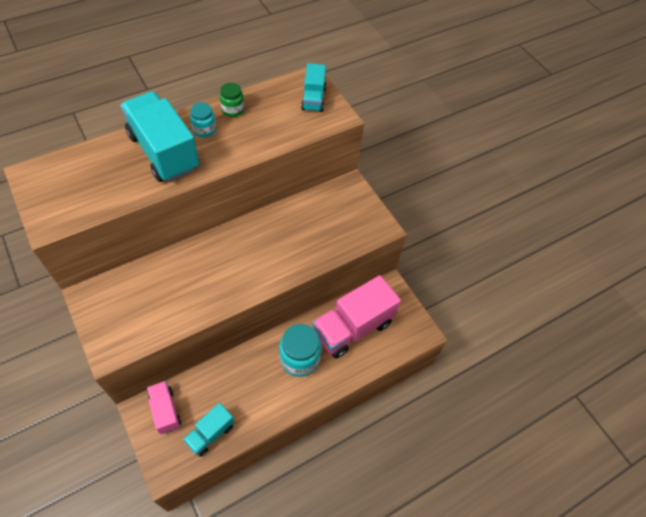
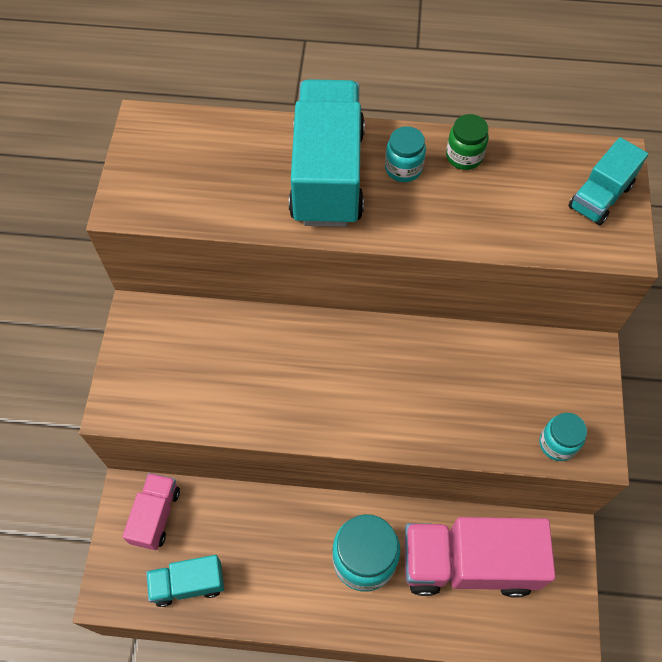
camera: 40 degrees right, 5 degrees up
(363, 234) = (557, 443): none -> turquoise jar

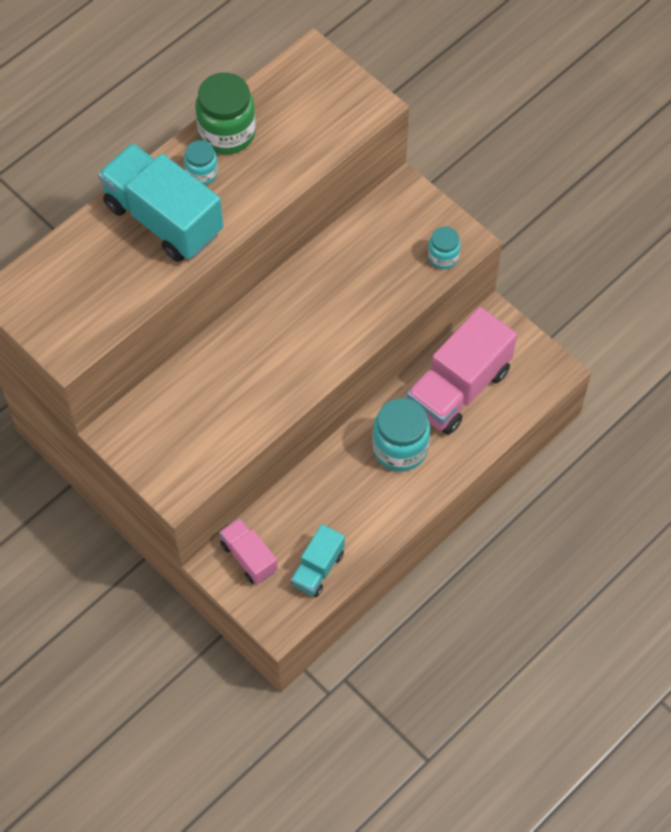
camera: 50 degrees left, 0 degrees up
(464, 156) = (227, 133): green jar -> green jar, size x1.79
(600, 197) = (329, 87): turquoise truck -> none

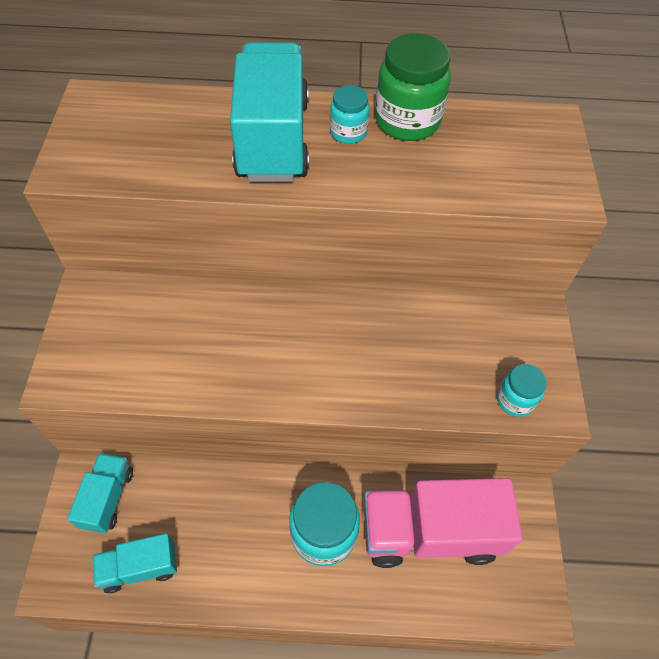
camera: 45 degrees right, 5 degrees down
(249, 557) = (107, 498): pink truck -> turquoise truck

